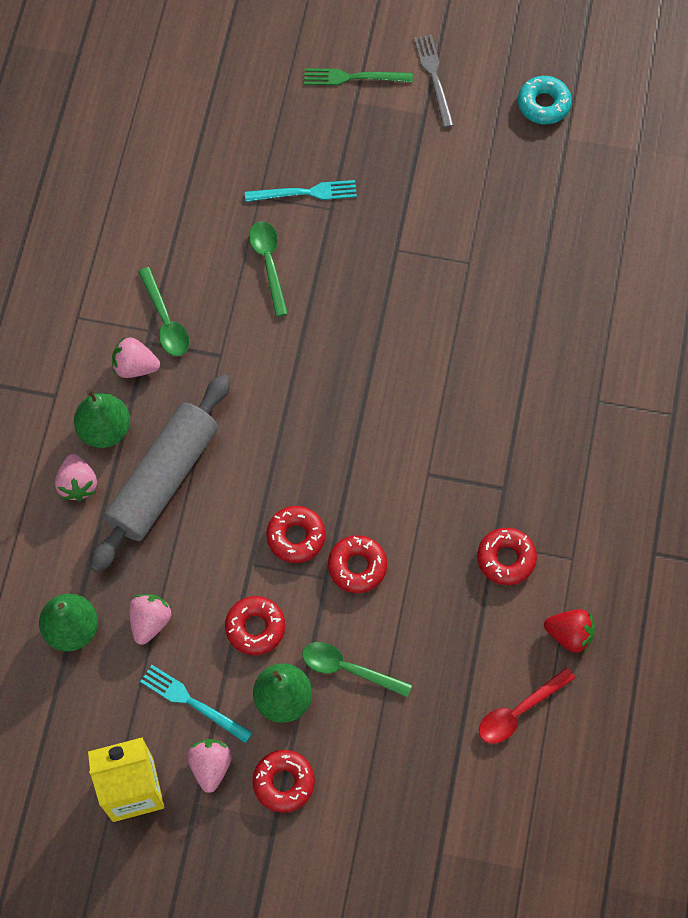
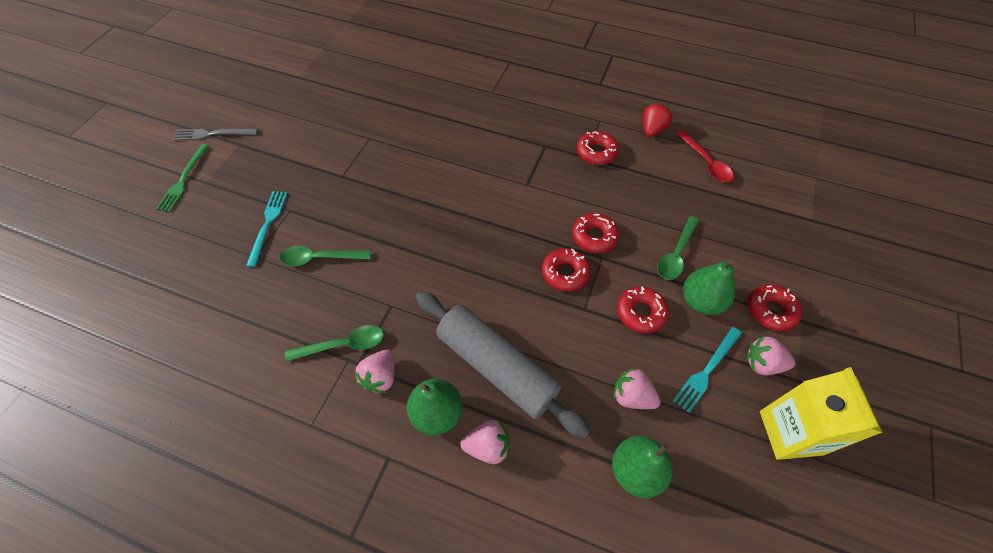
camera: 80 degrees left, 10 degrees down
(543, 104) = (267, 83): turquoise donut -> none

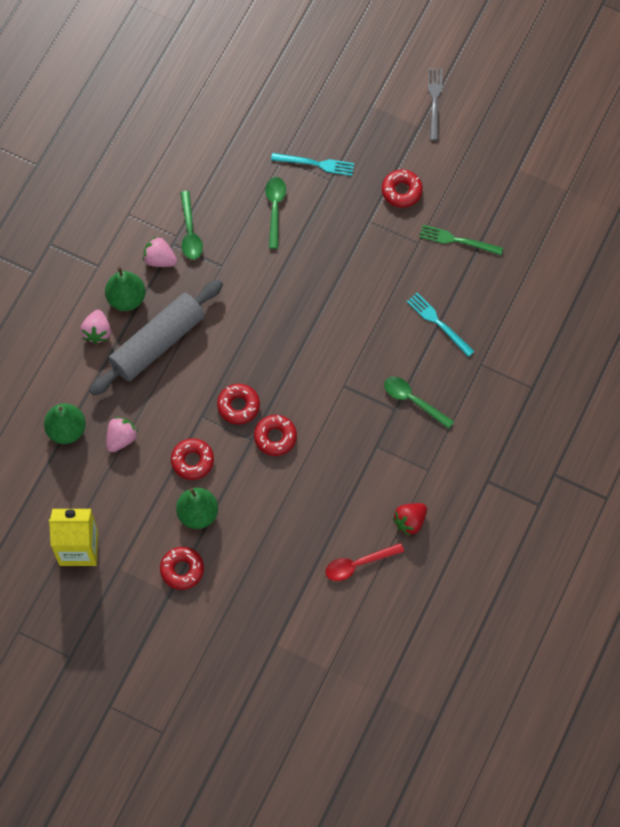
camera: 95 degrees right, 10 degrees up
(183, 180) = (375, 87): green fork -> green fork (457, 240)
(596, 152) = (381, 458): red donut -> red donut (401, 191)
(652, 130) = (410, 521): red strawberry -> red strawberry turned 105 degrees clockwise
(676, 254) = (248, 505): green spoon -> green spoon (413, 400)
(707, 370) = (135, 500): turquoise fork -> turquoise fork (438, 323)
(762, 363) = (135, 546): pink strawberry -> none

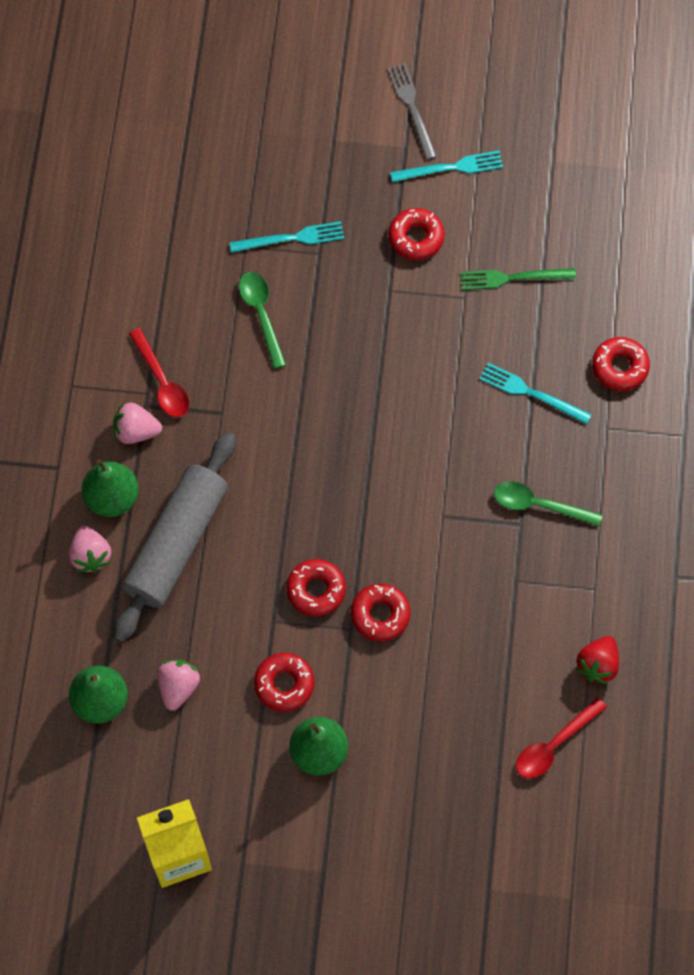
camera: 20 degrees left, 0 degrees up
(182, 570) = (327, 834): red donut -> red donut (620, 367)
(190, 232) = (162, 381): green spoon -> red spoon
(445, 151) = (451, 168): none -> turquoise fork

